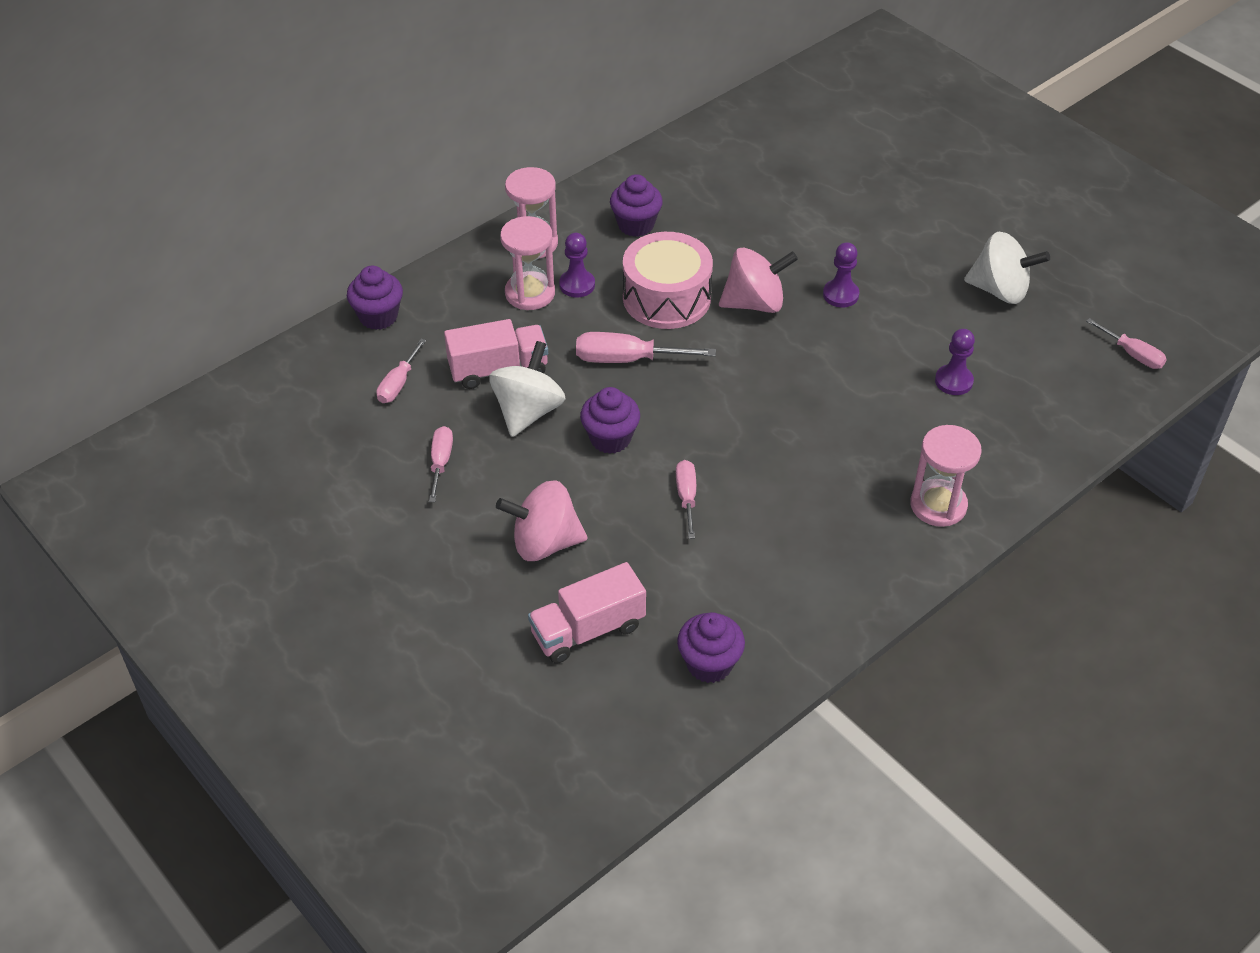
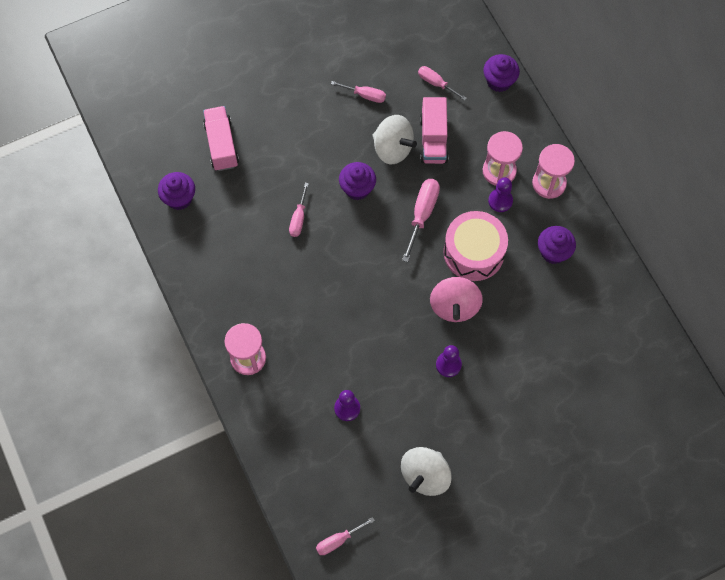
camera: 105 degrees right, 20 degrees up
(544, 543) = (288, 136): pink spinning top -> none
(686, 497) = (298, 218): pink screwdriver -> pink screwdriver turned 90 degrees clockwise

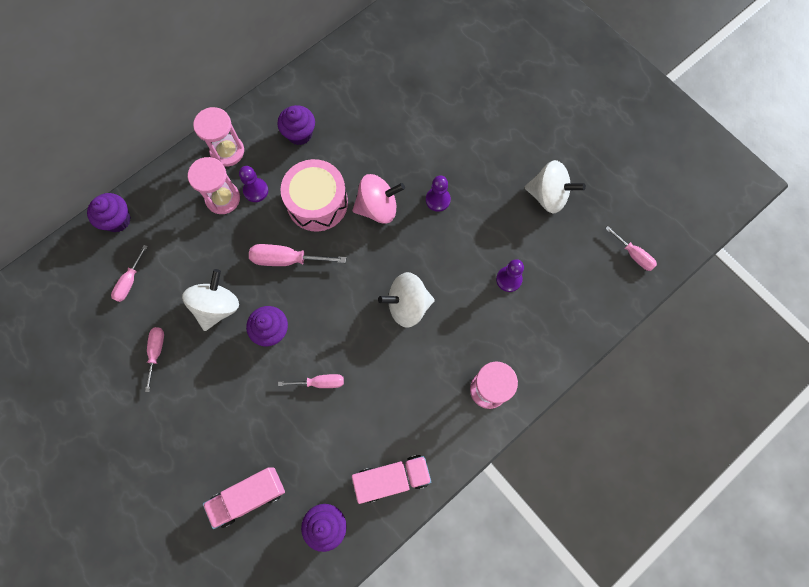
camera: 105 degrees left, 5 degrees up
(348, 308) = (407, 305): none -> white spinning top
(433, 139) = (198, 269): pink truck -> pink truck (392, 478)

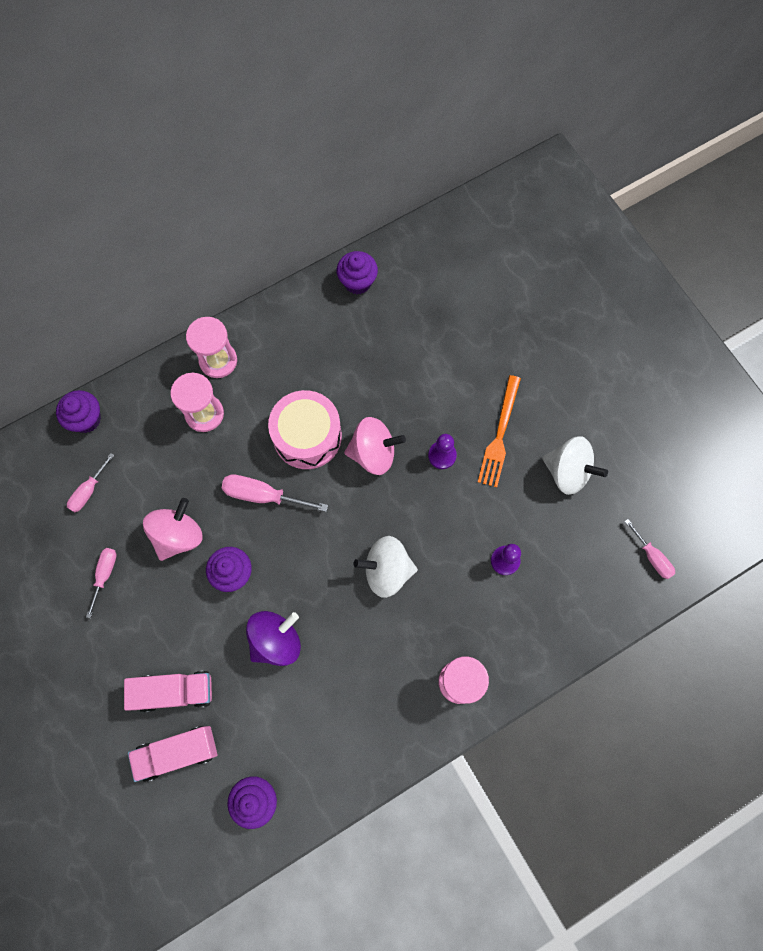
camera: 10 degrees right, 0 degrees up
(217, 306) = (178, 535): white spinning top -> pink spinning top
(256, 190) = (242, 411): purple pawn -> none
(299, 134) = (301, 353): purple cupcake -> purple cupcake (357, 282)
(320, 382) = (276, 640): pink screwdriver -> purple spinning top
(392, 478) = (335, 761): pink truck -> pink truck (174, 691)
(484, 174) = (499, 435): none -> orange fork

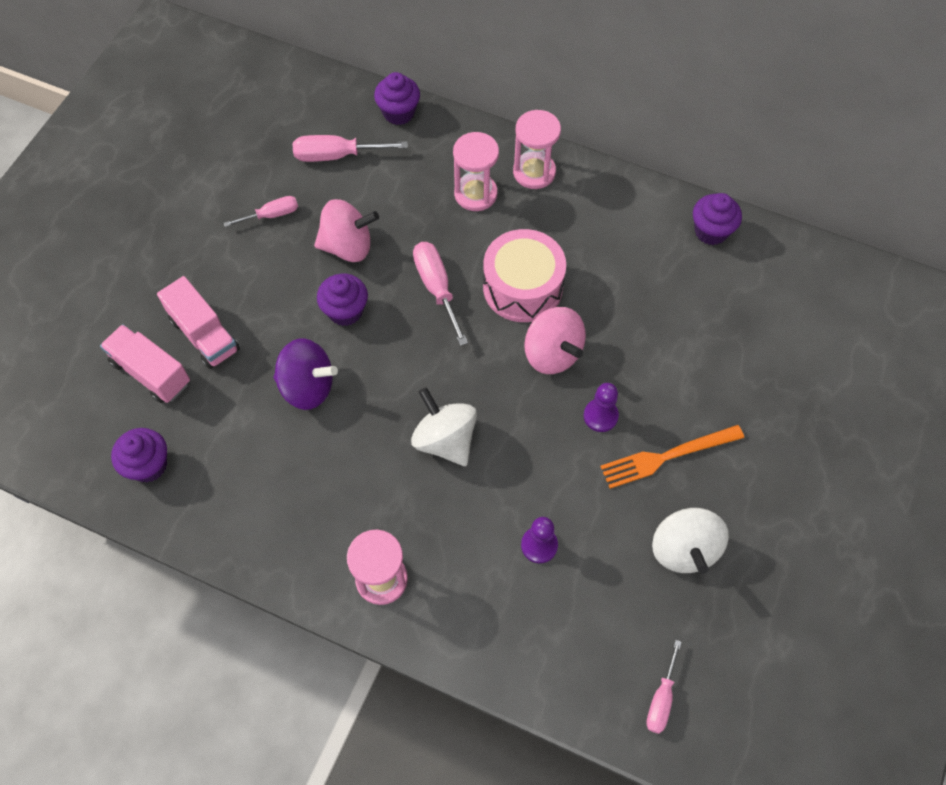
camera: 55 degrees right, 10 degrees down
(88, 491) = (336, 155): pink screwdriver -> pink screwdriver, size x1.56

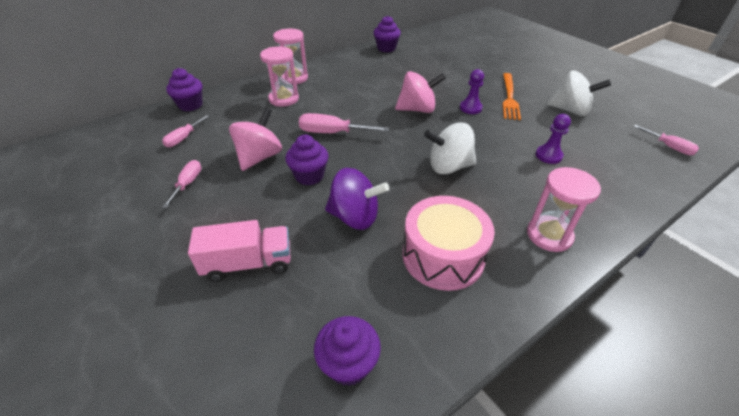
camera: 60 degrees left, 20 degrees down
(151, 372) = (247, 320): pink truck -> none
(307, 387) = (355, 217): purple spinning top -> purple spinning top turned 60 degrees clockwise
(336, 155) = (184, 138): pink screwdriver -> pink screwdriver, size x0.64
(522, 287) = (364, 104): pink drum -> pink drum (443, 256)

